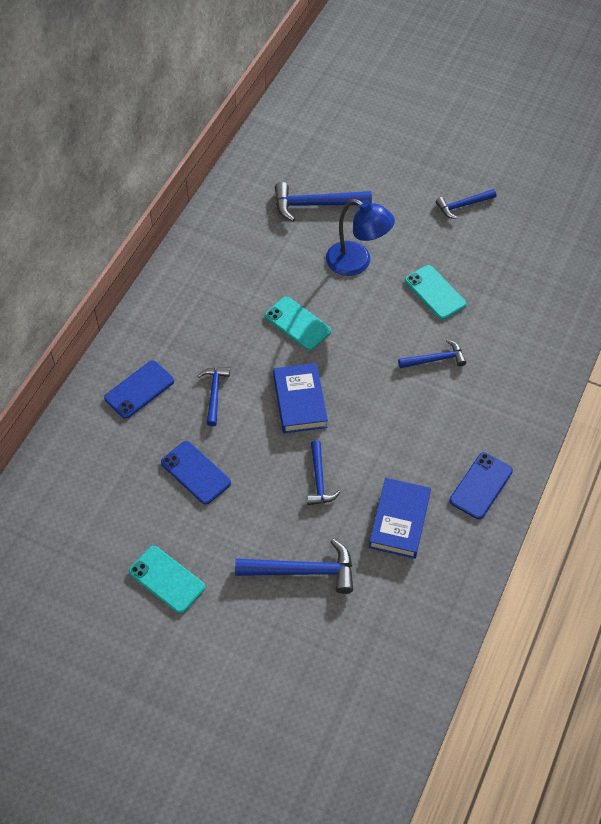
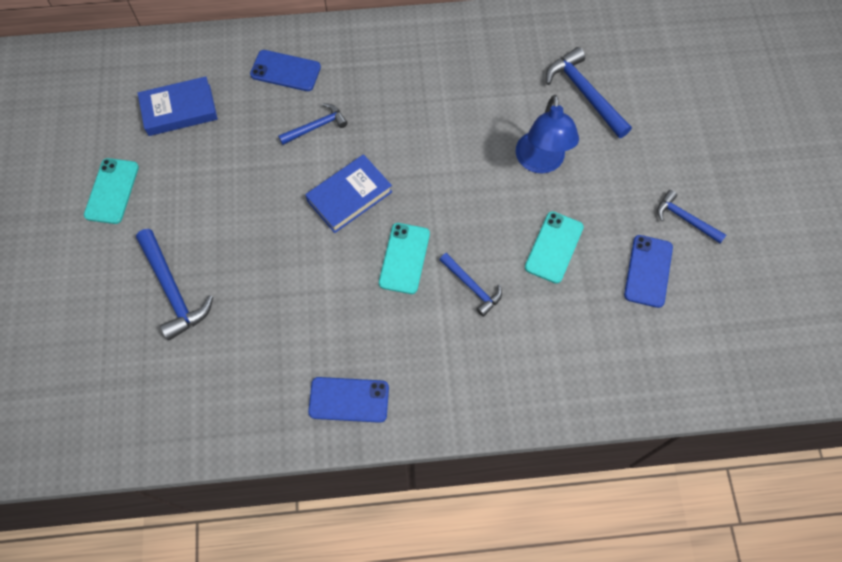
camera: 60 degrees right, 10 degrees up
(195, 473) = (227, 156): blue phone -> blue phone (648, 271)
(297, 323) = (434, 150): turquoise phone -> turquoise phone (404, 258)
(319, 479) = (274, 255): blue hammer -> none
(399, 521) = (268, 345): blue book -> blue book (179, 110)

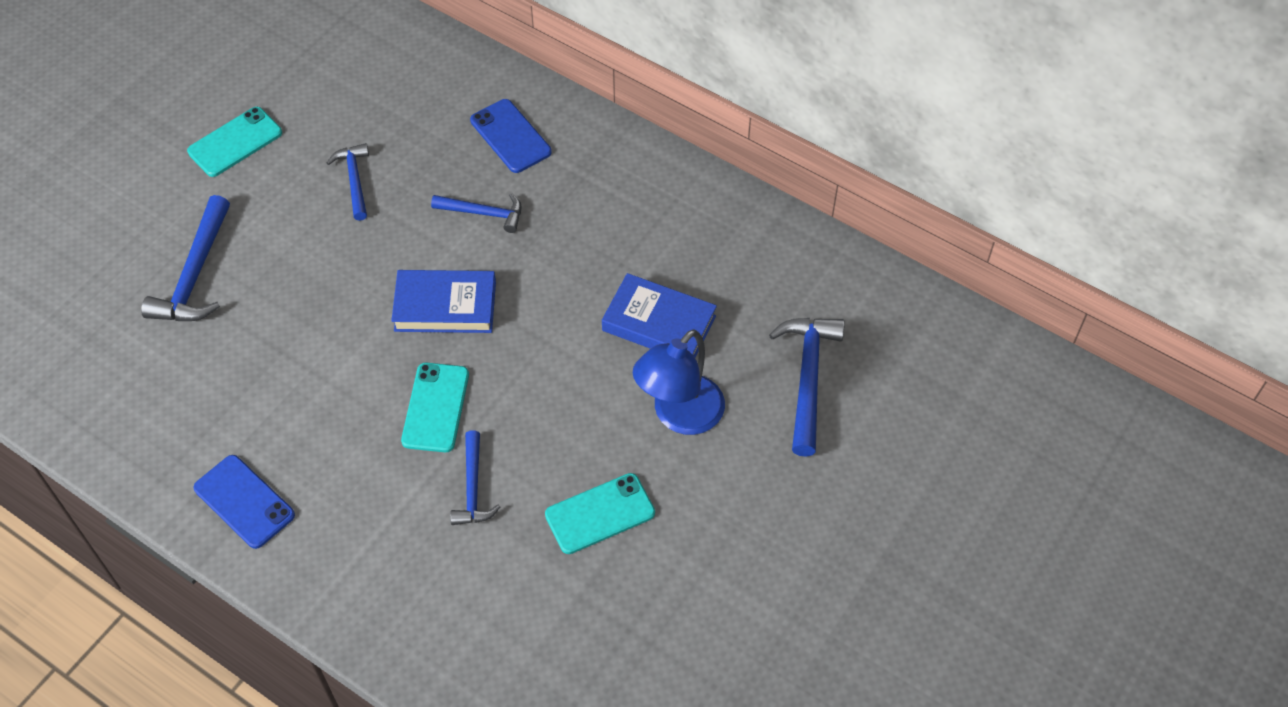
camera: 40 degrees right, 10 degrees down
(179, 110) = (371, 106): blue book -> blue book (659, 323)
(404, 258) = (435, 407): turquoise phone -> turquoise phone turned 45 degrees counterclockwise
(648, 271) = (676, 618): blue phone -> none
(685, 219) = (779, 596): blue hammer -> blue hammer (354, 180)

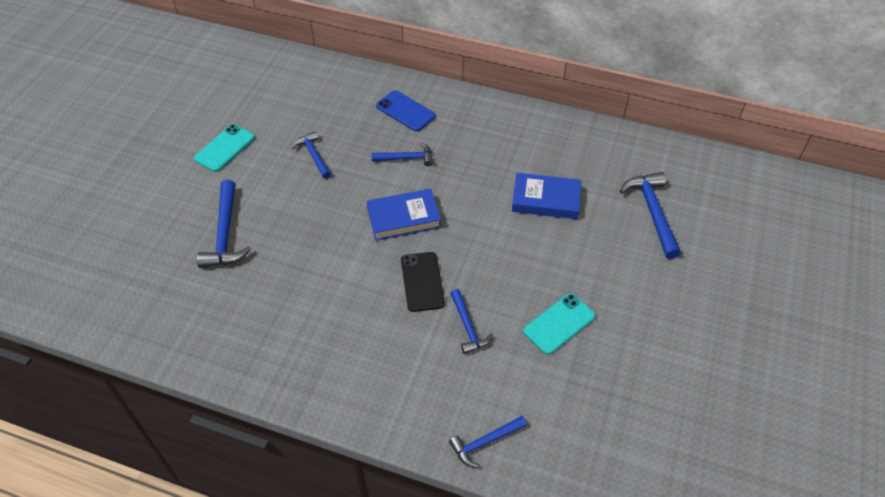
camera: 15 degrees left, 5 degrees down
(244, 501) = (312, 373): blue phone -> none
(433, 652) = (485, 442): none -> blue hammer
(435, 407) = (422, 282): turquoise phone -> black phone
(679, 416) = (583, 252): blue lamp -> none

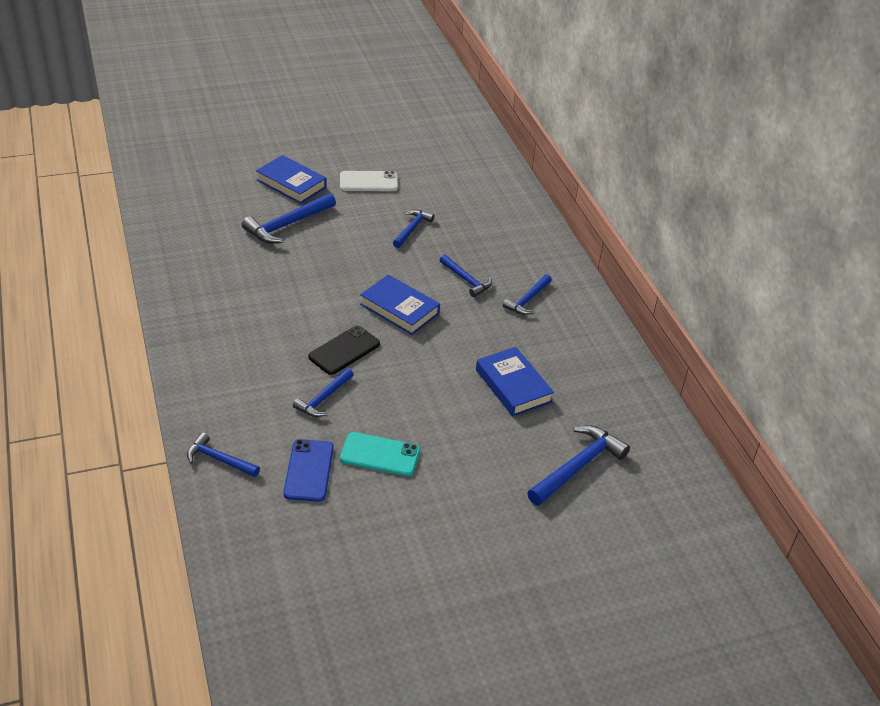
camera: 50 degrees right, 10 degrees down
(171, 200) = (291, 184): none -> blue book
(224, 148) = (368, 182): turquoise phone -> white phone
(405, 111) = (519, 254): blue phone -> blue phone (309, 470)
(461, 137) = (528, 300): none -> blue hammer

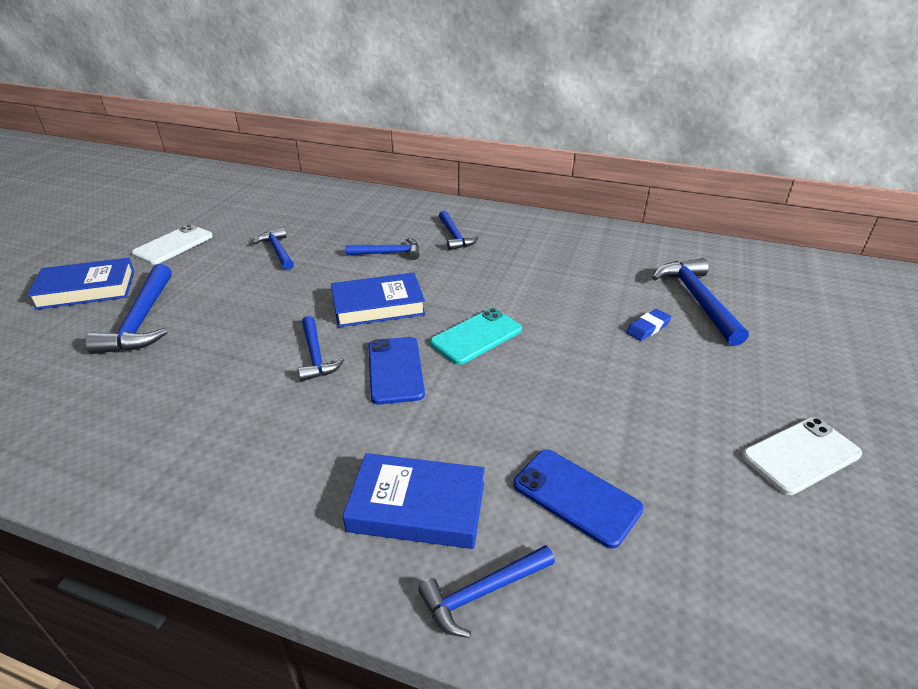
camera: 50 degrees left, 5 degrees down
(324, 398) = (457, 422): blue hammer -> blue hammer (316, 355)
(344, 350) = (395, 370): black phone -> blue phone
(380, 454) = (592, 419): turquoise phone -> turquoise phone (476, 336)
(433, 562) = (800, 455): none -> white phone
(509, 450) = (648, 328): none -> blue eraser
(513, 386) = (559, 289): blue book -> blue book (417, 506)

